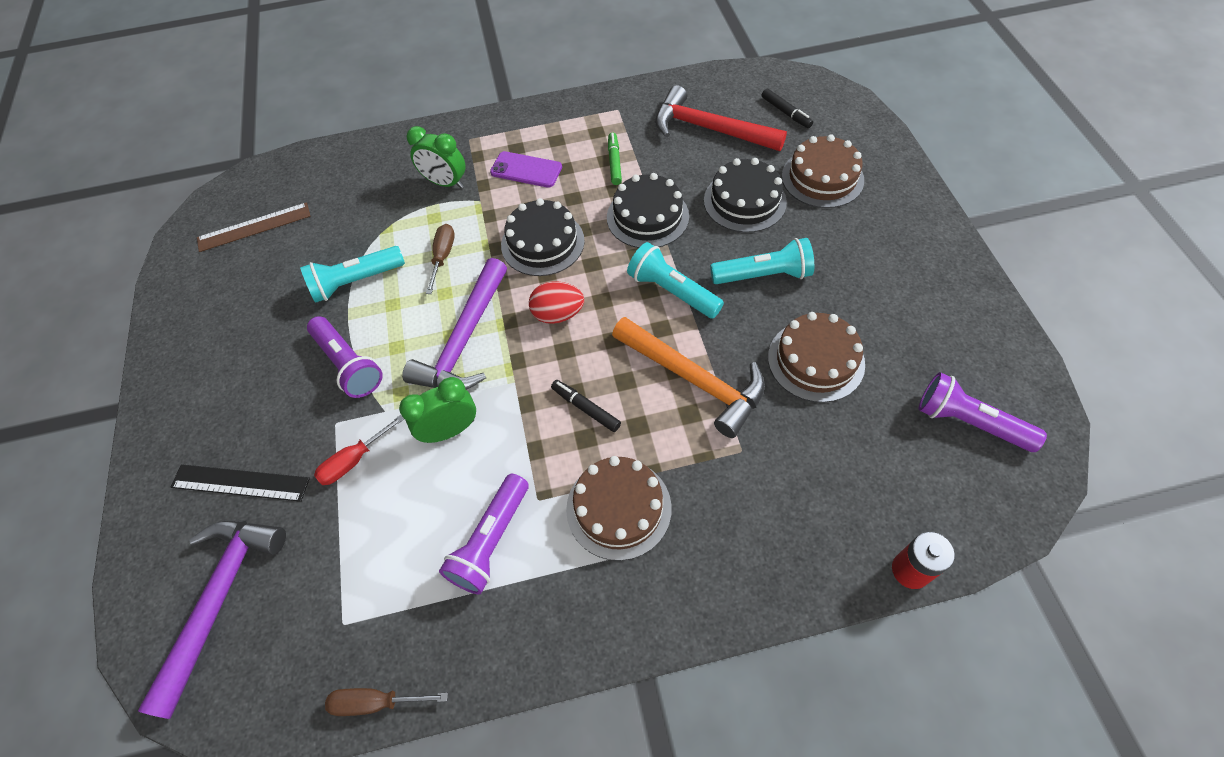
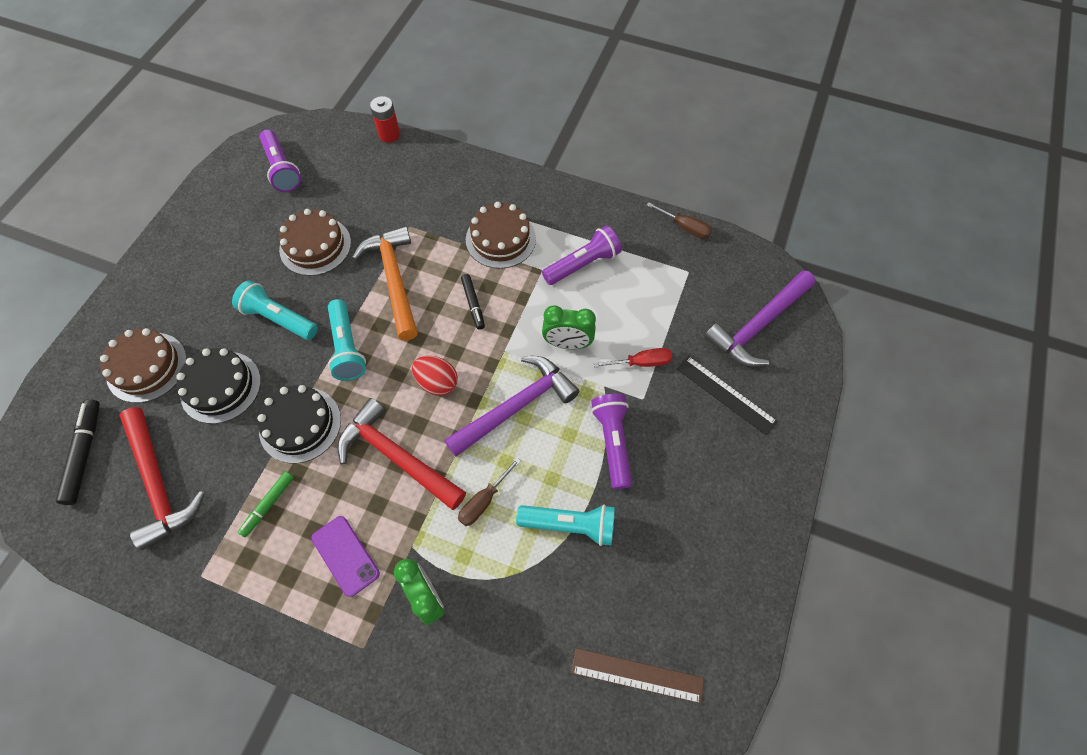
camera: 150 degrees left, 5 degrees up
(542, 243) = (397, 457): black cake -> red hammer
(786, 112) = (85, 454): black marker -> black marker, size x1.53

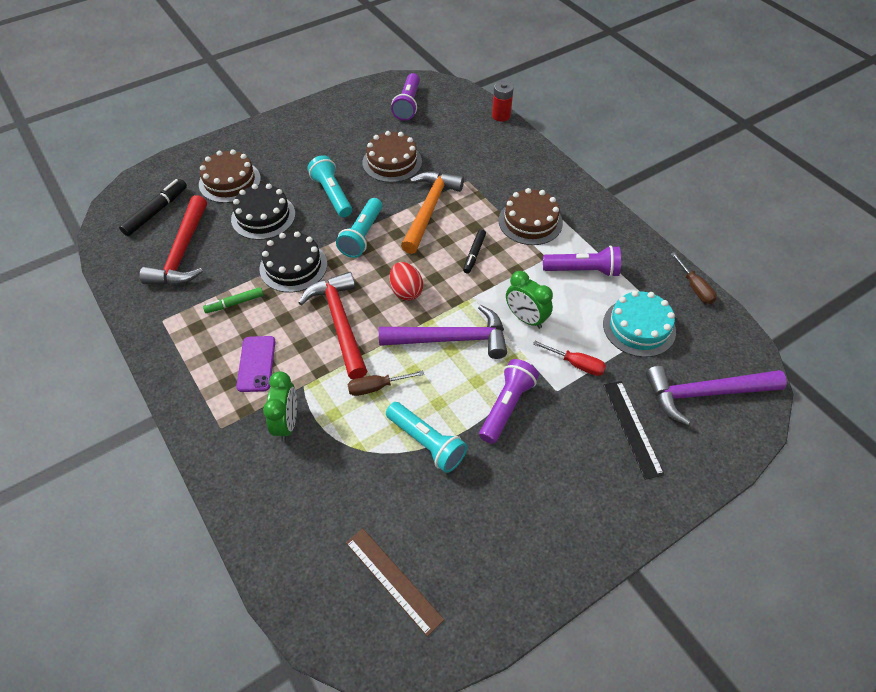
camera: 35 degrees right, 10 degrees down
(667, 294) = (639, 327): none -> turquoise cake

